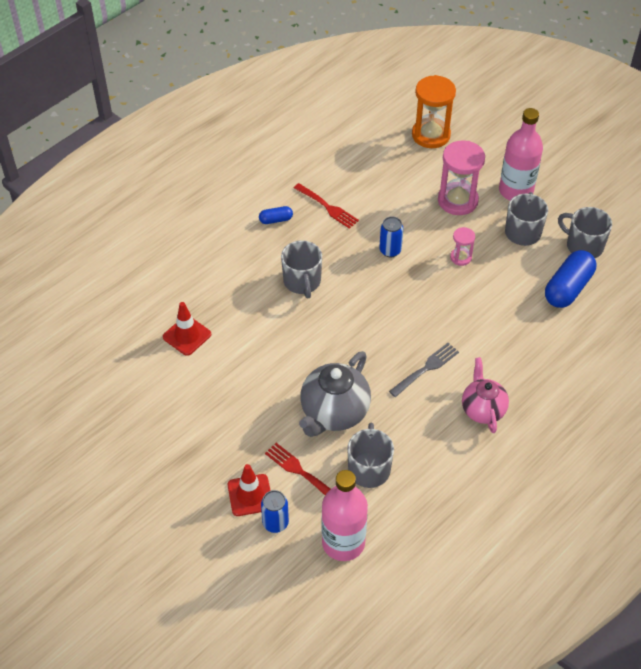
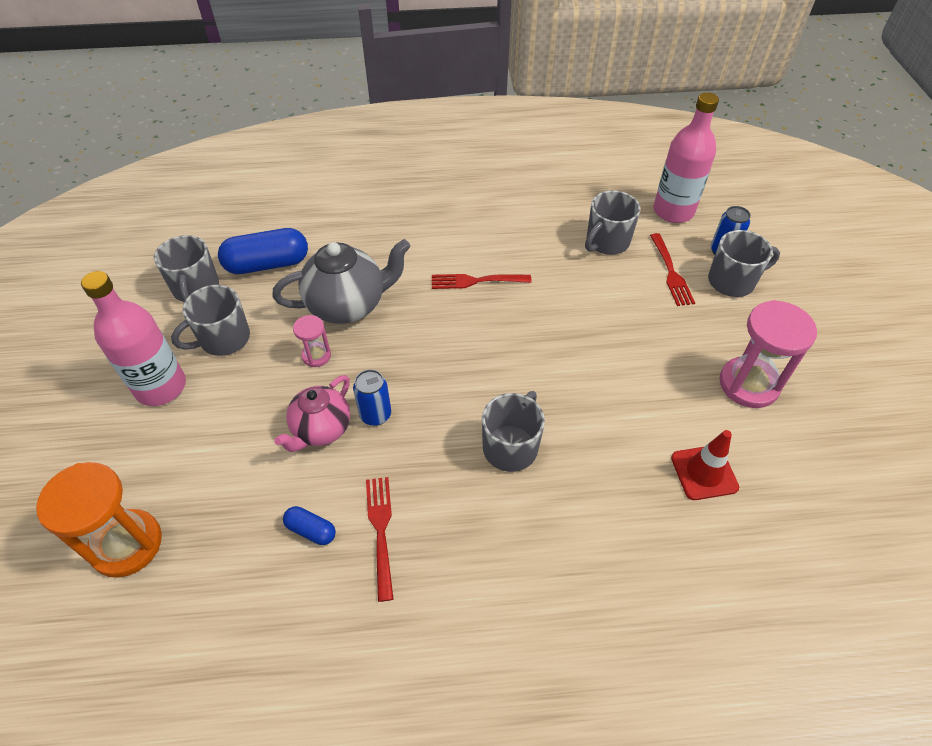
camera: 140 degrees left, 0 degrees up
(250, 495) = (732, 281): red traffic cone -> grey mug
(276, 220) = (464, 562): blue capsule -> blue capsule (311, 530)
(334, 413) = (599, 297): grey teapot -> grey teapot (348, 305)
(426, 369) = (477, 281): grey fork -> red fork
(457, 200) = (231, 422): pink hourglass -> pink hourglass (748, 384)
(482, 409) = (466, 226): pink teapot -> pink teapot (321, 429)

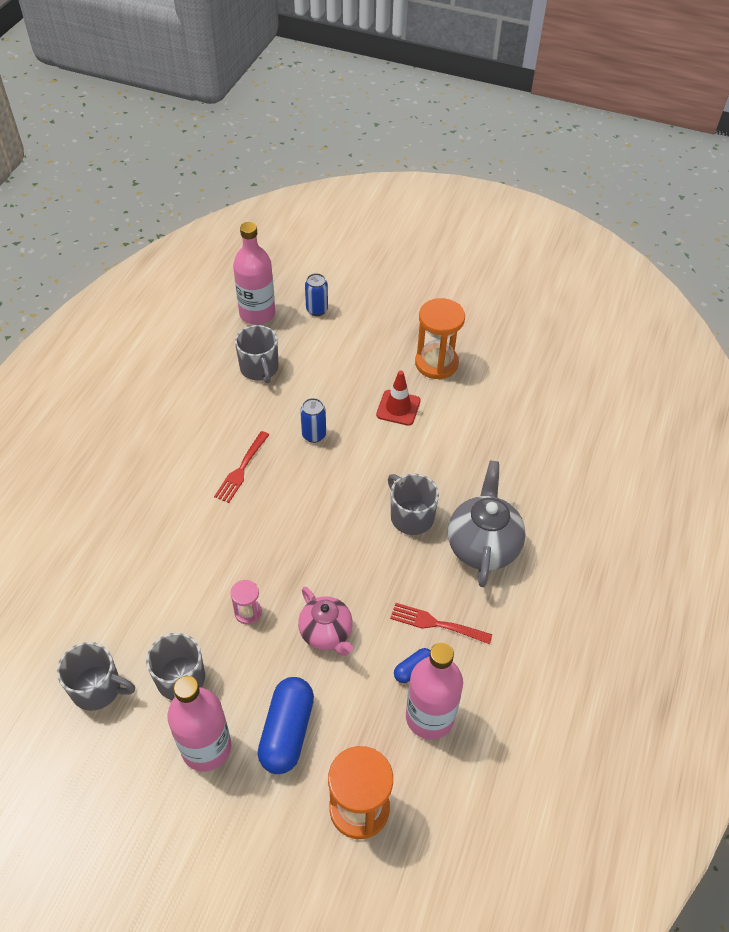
camera: 65 degrees left, 0 degrees up
(256, 572) = (429, 717): none -> pink bottle
(267, 264) = (108, 617): blue capsule -> blue capsule (287, 732)
(348, 305) = (206, 570): grey teapot -> grey teapot (482, 546)
(375, 415) = (334, 591): blue can -> blue can (314, 435)
(670, 272) = (315, 348): red fork -> none
(704, 472) = (486, 422): red traffic cone -> red traffic cone (398, 408)
(732, 281) = (347, 321): grey mug -> none
(748, 384) = (436, 363): pink hourglass -> orange hourglass

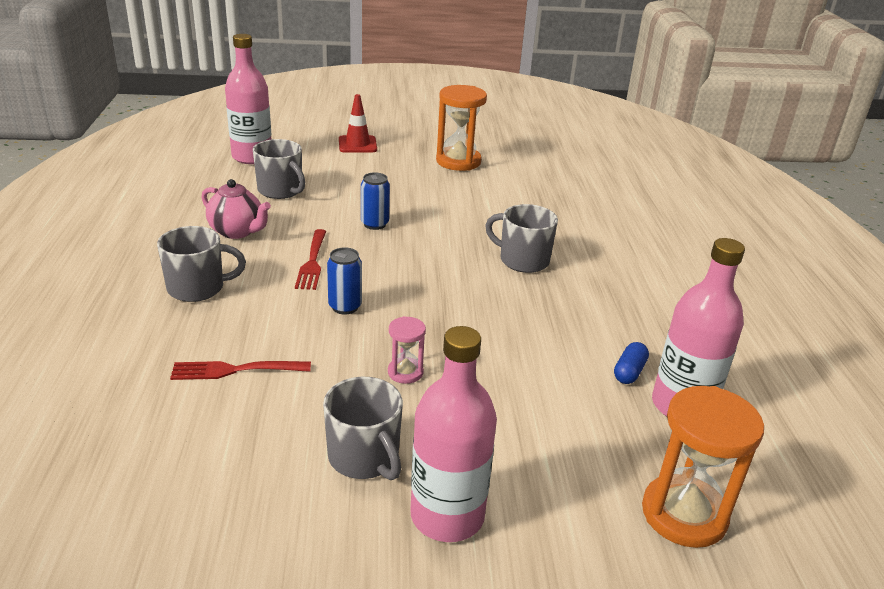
camera: 25 degrees left, 20 degrees down
(98, 688) = (250, 499): grey mug -> grey mug (198, 288)
(287, 732) = (537, 467): blue capsule -> none
(317, 310) = (313, 147): blue can -> blue can (345, 307)
(326, 633) = (511, 367): pink teapot -> pink teapot (237, 231)
(398, 408) = (446, 193): red traffic cone -> red traffic cone (357, 144)
(437, 624) = (620, 330): red fork -> red fork (236, 370)
(482, 546) = (610, 266): grey teapot -> none

